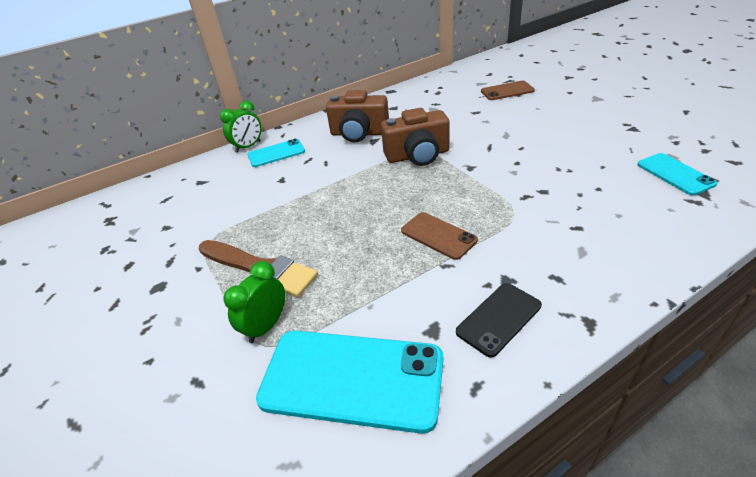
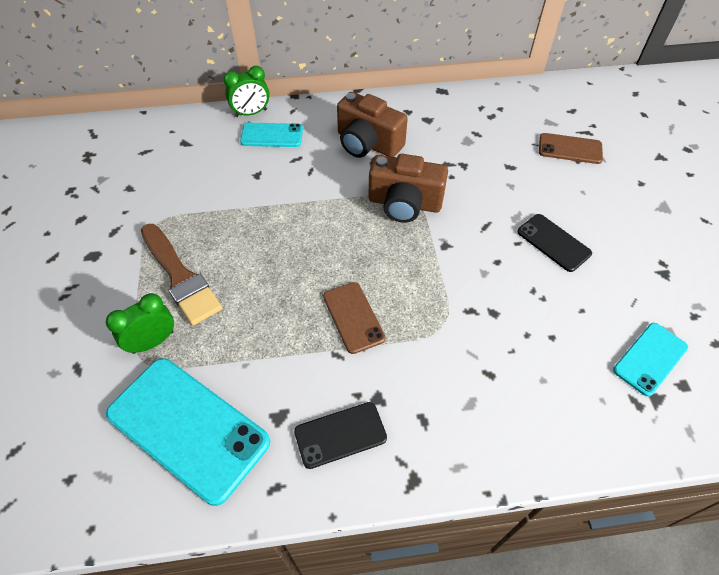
camera: 20 degrees right, 15 degrees up
(545, 139) = (553, 242): none -> black phone
(675, 174) = (650, 358): turquoise phone -> turquoise phone turned 45 degrees clockwise

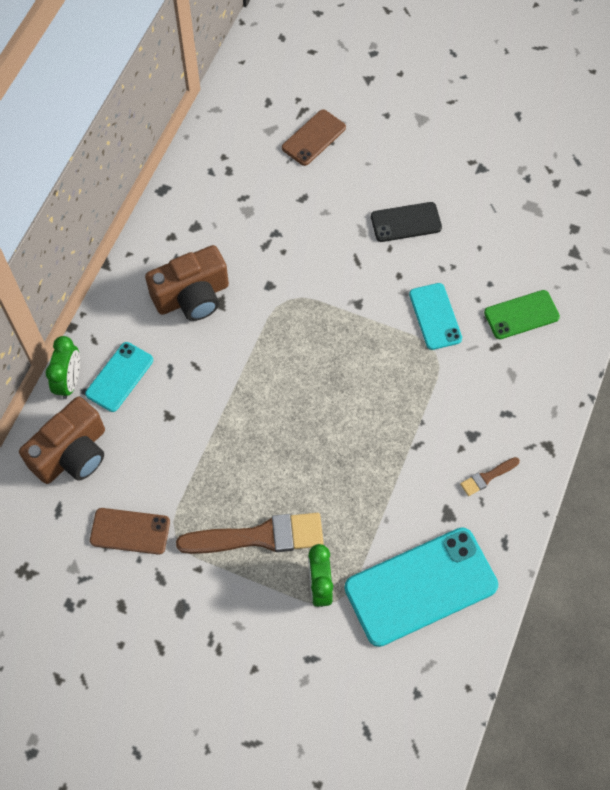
camera: 60 degrees left, 10 degrees up
(340, 435) = (487, 477): black phone -> brown brush
(353, 317) = (388, 414): brown phone -> brown phone (130, 531)
(404, 203) = (291, 308): brown camera -> brown camera (72, 453)
(542, 381) = (521, 315): none -> green phone
(650, 358) = (543, 233): turquoise phone -> turquoise phone (435, 316)

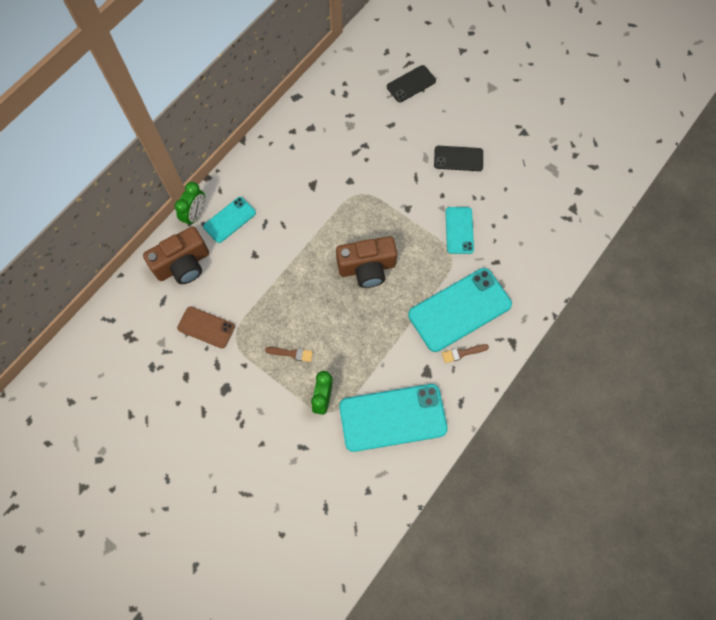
camera: 15 degrees right, 5 degrees up
(192, 296) = (294, 176): brown camera -> brown camera (367, 268)
(259, 536) = (291, 353): brown brush -> brown brush, size x0.46
(313, 138) = (411, 84): brown phone -> black phone
(466, 421) = (459, 309): none -> turquoise phone
(521, 315) = (521, 244): green phone -> none

